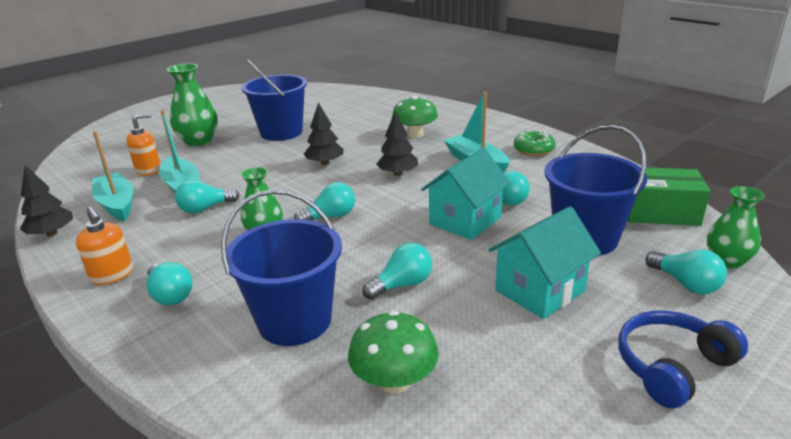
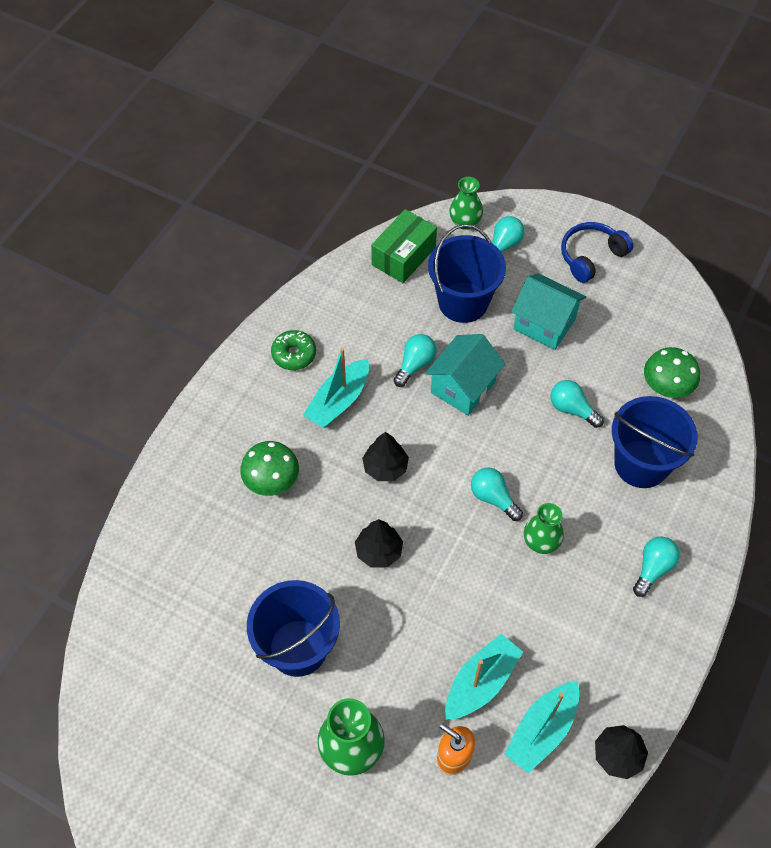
camera: 110 degrees left, 30 degrees up
(112, 275) = (651, 635): orange soap dispenser -> none
(205, 208) = (518, 625): turquoise light bulb -> none
(465, 220) = (463, 387): turquoise house -> turquoise house turned 75 degrees counterclockwise
(659, 212) = (403, 256): green box -> green box turned 45 degrees clockwise
(672, 366) = (591, 256): blue headphones -> blue headphones turned 105 degrees clockwise

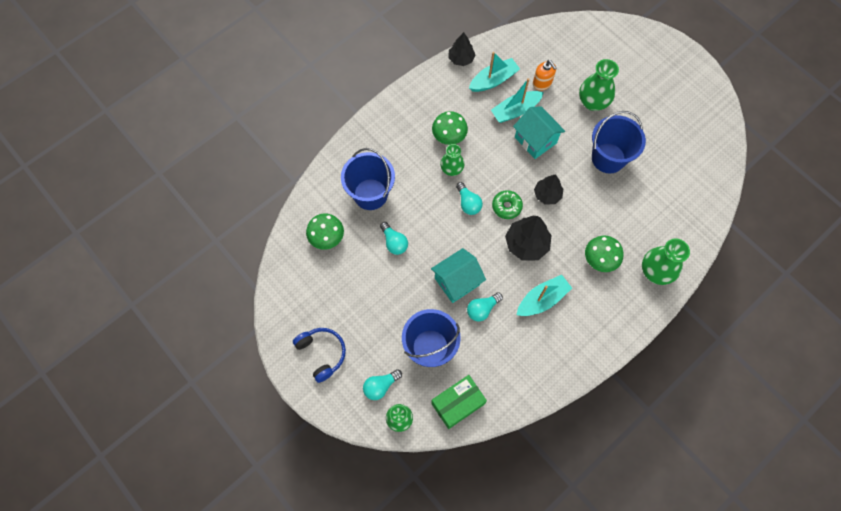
camera: 160 degrees left, 10 degrees up
(186, 489) = (655, 271): none -> green vase
(294, 354) = (562, 346): green donut -> green donut (506, 206)
(385, 467) = (526, 244): black tree -> black tree, size x1.52
(544, 324) = (382, 309): turquoise house -> turquoise house (535, 140)
(570, 596) = (449, 136): none -> green mushroom
(591, 256) = (322, 353): blue headphones -> blue headphones turned 105 degrees counterclockwise
(653, 568) = (396, 135): turquoise light bulb -> none

